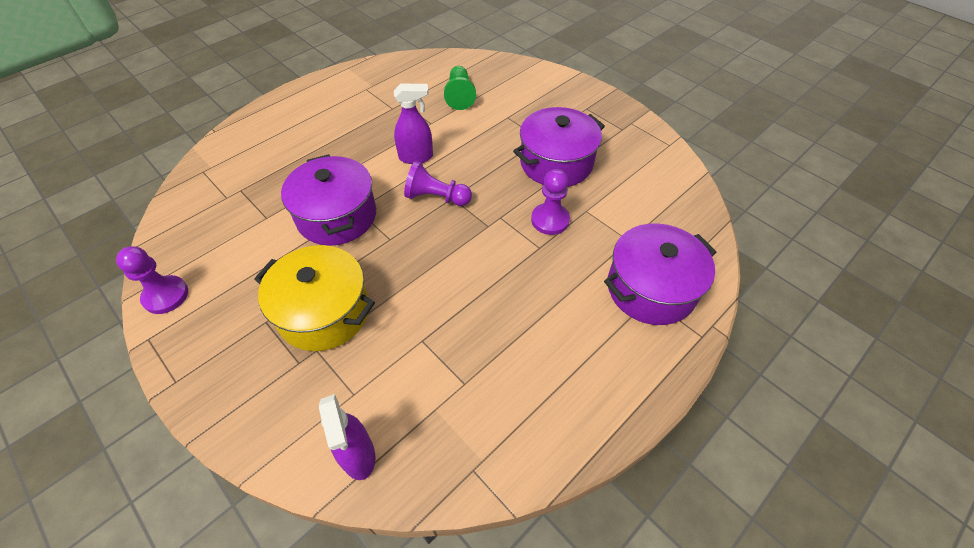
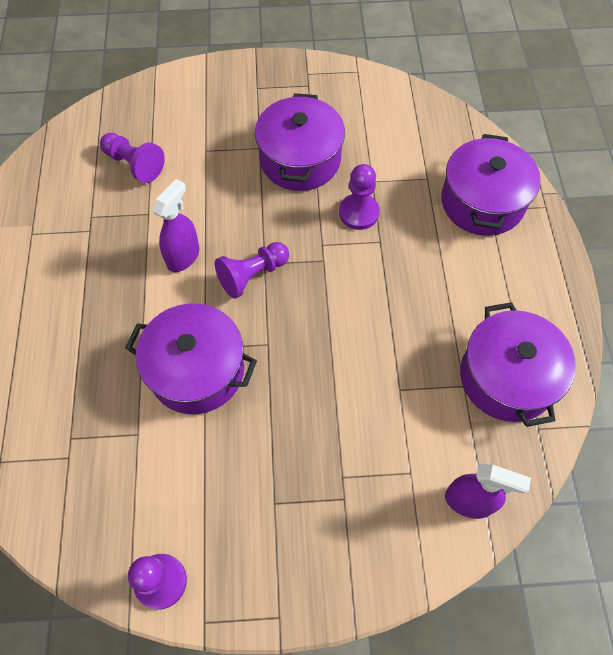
camera: 50 degrees left, 10 degrees up
(324, 312) = (306, 447): yellow pot -> none
(459, 96) = (134, 164): green pawn -> purple pawn
(501, 411) = (507, 377): none -> purple pot

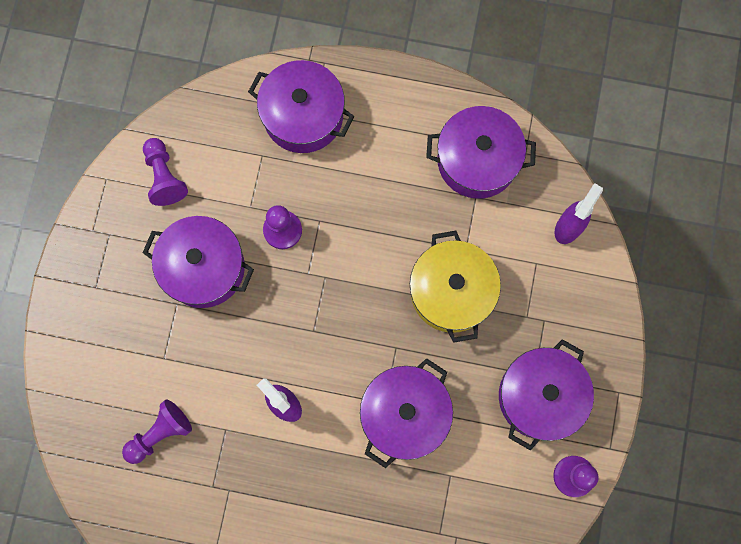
camera: 75 degrees left, 15 degrees up
(250, 515) = (540, 396): none -> purple pot
(252, 275) = (323, 345): purple pawn -> purple pawn (164, 177)
(346, 386) = (451, 292): none -> yellow pot

